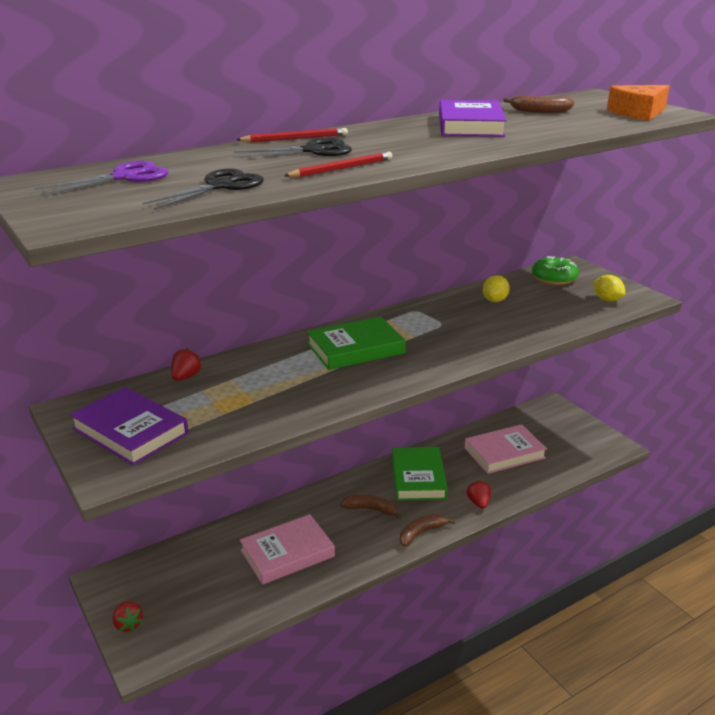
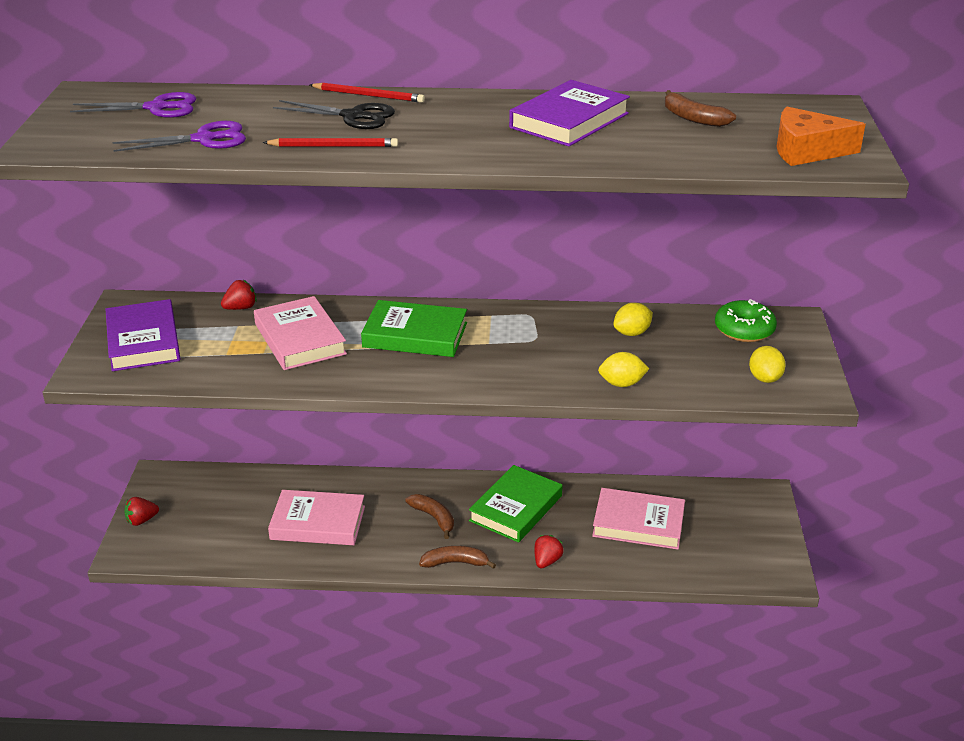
camera: 35 degrees right, 5 degrees up
(128, 624) = (141, 520): red strawberry -> red strawberry turned 60 degrees clockwise
(221, 186) = (204, 139): black scissors -> purple scissors
(270, 381) = (300, 339): none -> pink book
(536, 331) = (622, 384): none -> yellow lemon

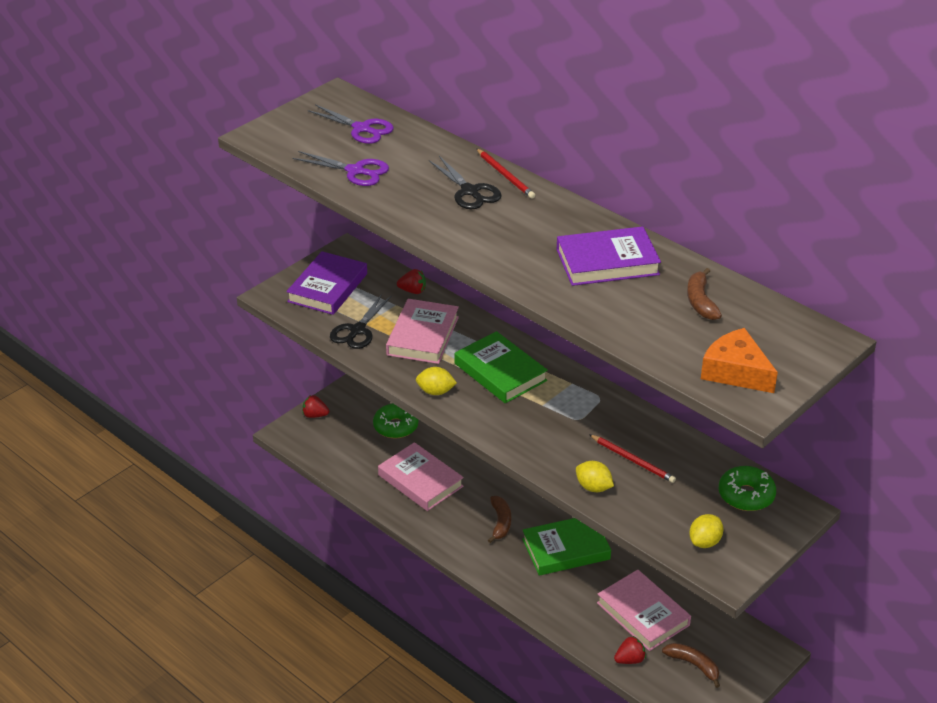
camera: 40 degrees right, 5 degrees up
(224, 363) = (357, 330): none -> black scissors
(240, 489) = (395, 426): none -> green donut
(334, 146) = (423, 213): red pencil -> red pencil (633, 460)
(455, 563) = (479, 564): brown banana -> brown banana (693, 665)
(547, 561) = (543, 601): red strawberry -> red strawberry (630, 659)
(632, 333) = (655, 452): yellow lemon -> yellow lemon (435, 392)

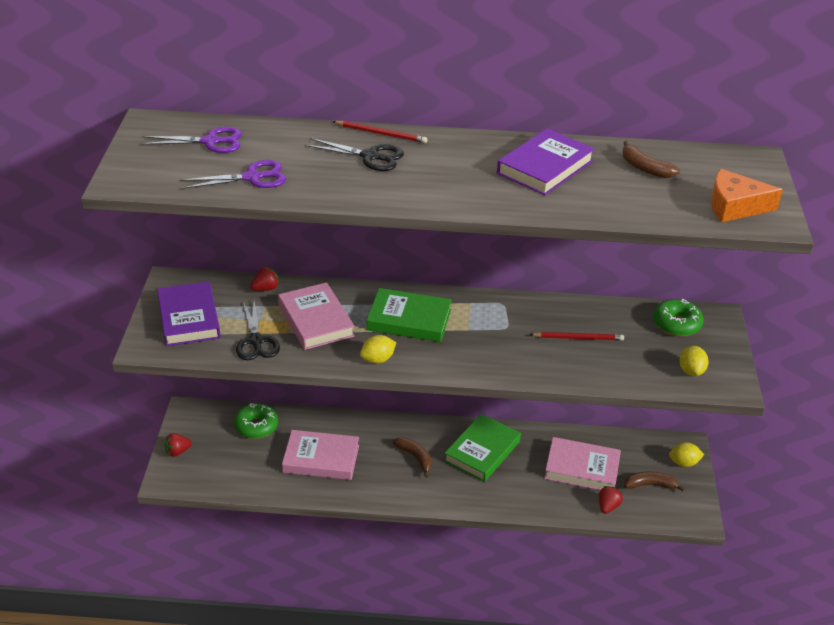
camera: 40 degrees left, 0 degrees up
(593, 487) = (576, 372): yellow lemon -> yellow lemon (684, 463)

